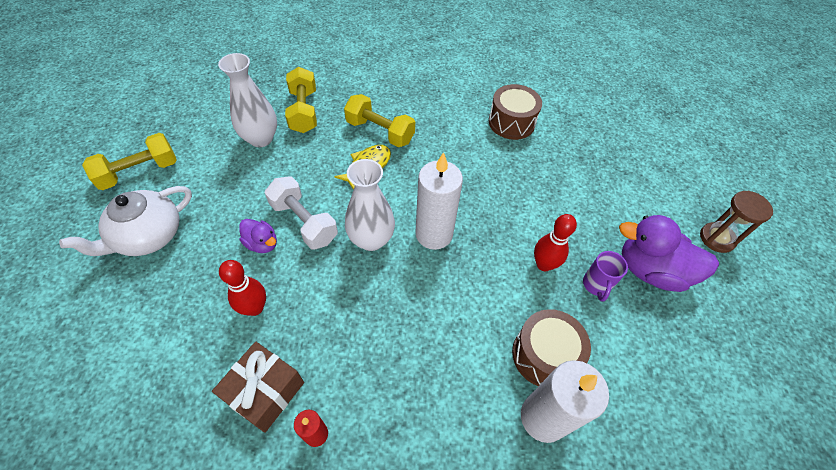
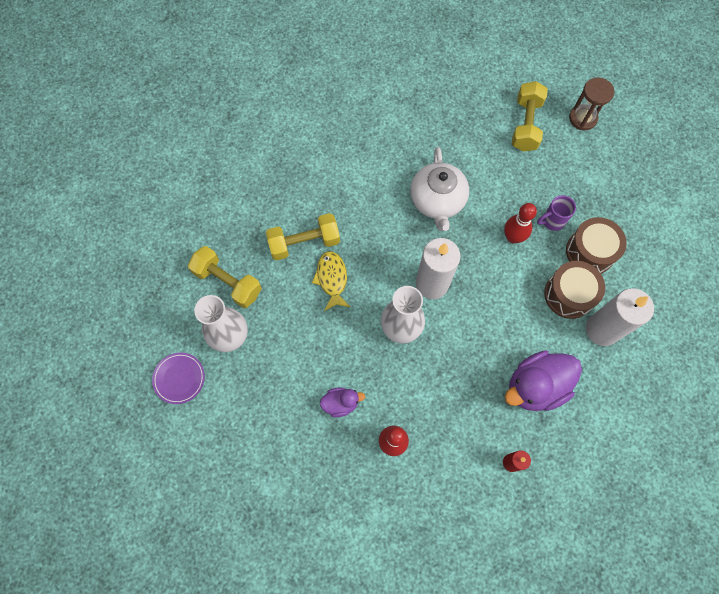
camera: 45 degrees left, 15 degrees up
(139, 172) = (184, 452): yellow dumbbell -> yellow dumbbell (526, 125)
(148, 236) = (263, 480): white teapot -> white teapot (437, 201)
(200, 133) = (179, 378): none -> purple plate
(265, 391) = (460, 475): brown gift -> none
(304, 222) = (346, 361): white dumbbell -> none
(511, 122) = (381, 143): brown drum -> brown drum (590, 252)
(596, 285) = (552, 221): purple mug -> purple mug turned 105 degrees clockwise
(650, 270) = (569, 180): purple duck -> purple duck (535, 386)

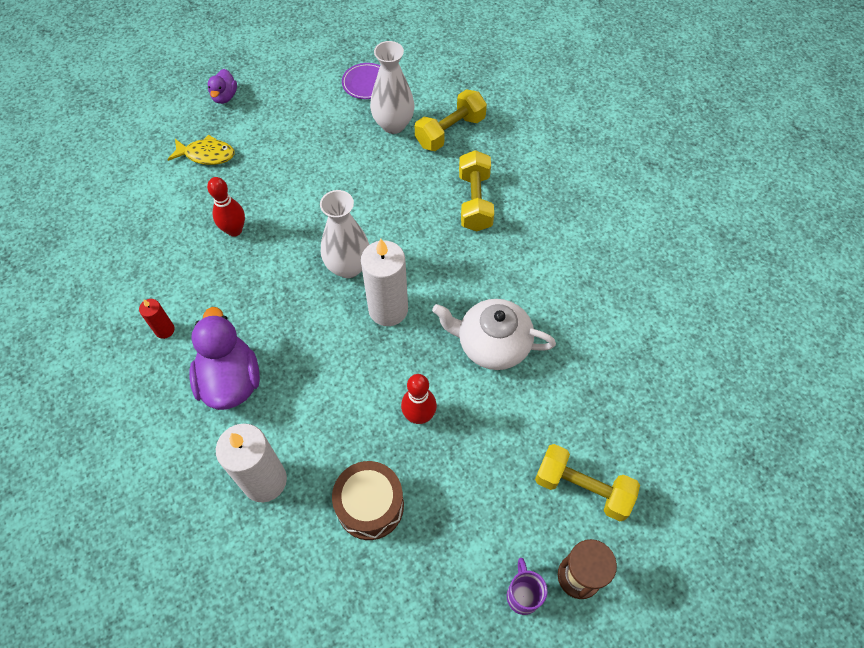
camera: 105 degrees right, 10 degrees down
(332, 279) = (425, 217): yellow fish -> yellow fish (206, 155)
(341, 403) = (291, 197): purple duck -> purple duck (225, 96)
(552, 221) = (427, 472): purple mug -> purple mug (522, 595)
(569, 294) = (322, 457): brown drum -> none

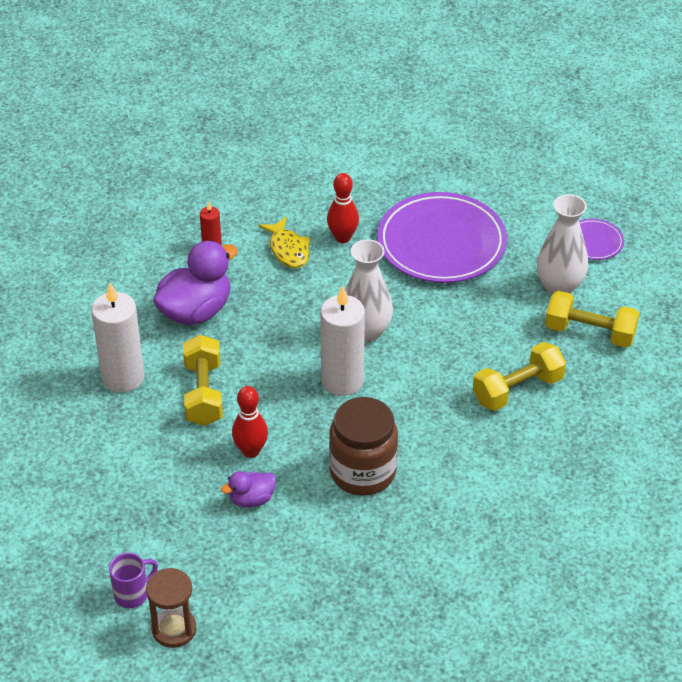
camera: 60 degrees right, 15 degrees down
(206, 155) = (407, 177): yellow fish -> yellow fish (288, 249)
(225, 96) = (484, 154): purple duck -> purple duck (252, 499)
(294, 170) = (441, 243): none -> purple plate
(370, 506) = (145, 455): brown drum -> none
(492, 344) = (363, 472): white teapot -> brown jar
(582, 488) = (260, 600): yellow dumbbell -> yellow dumbbell (203, 393)

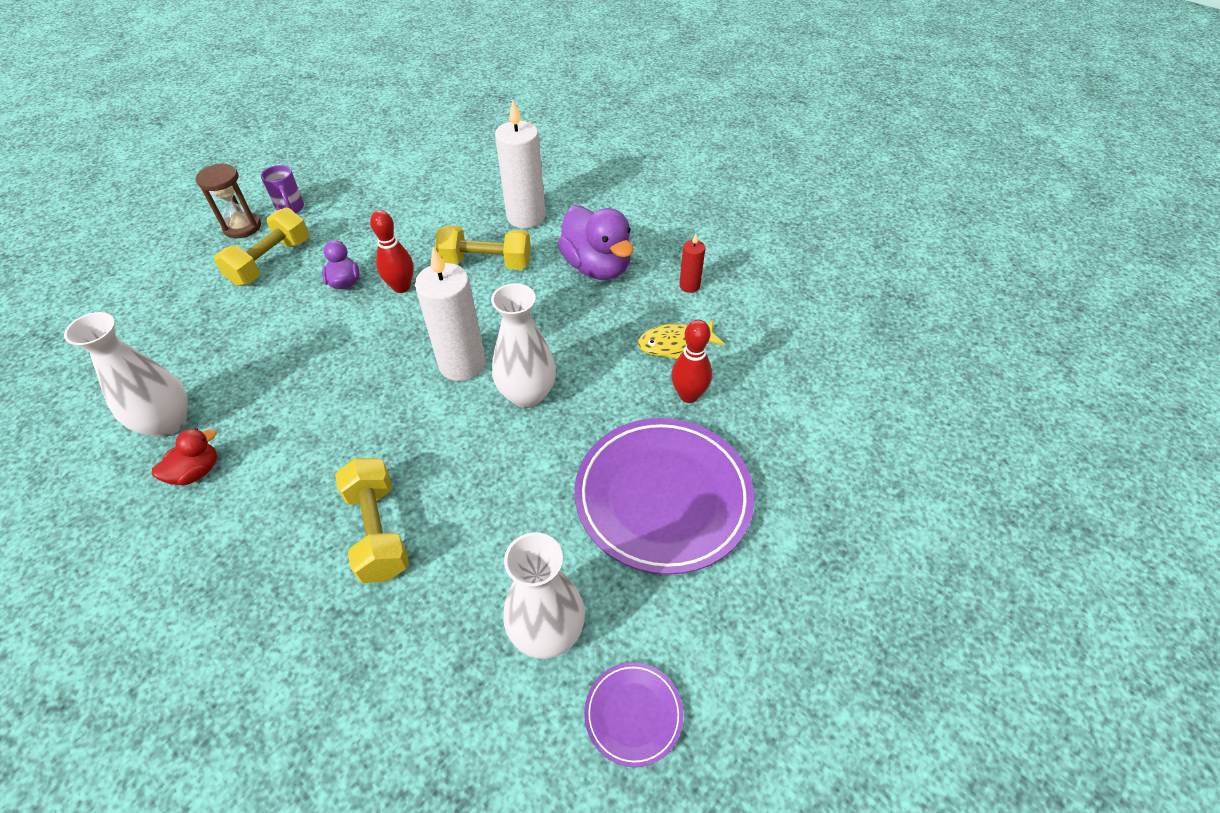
camera: 100 degrees right, 5 degrees up
(363, 472) = (332, 363): brown jar -> none
(461, 567) = (168, 423): none -> white vase
(502, 523) = (196, 472): none -> red duck
(589, 333) = (443, 651): yellow dumbbell -> yellow dumbbell (271, 262)

